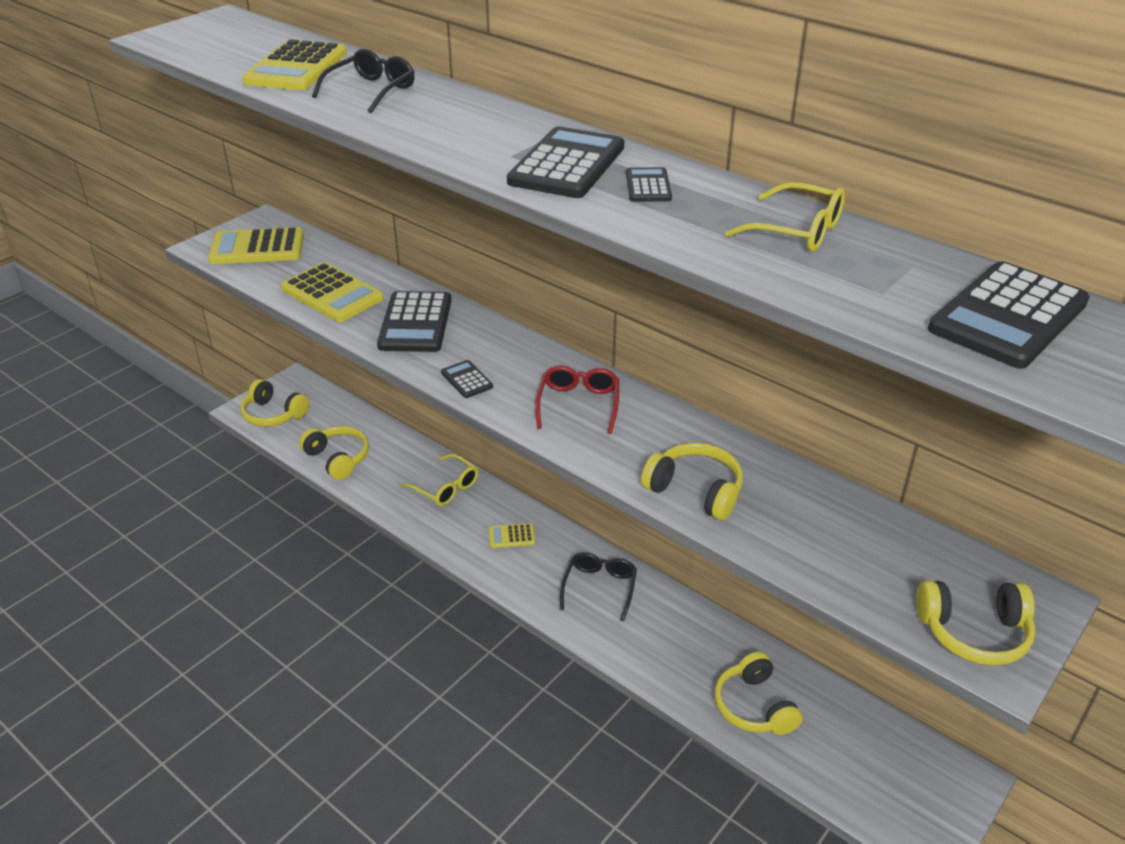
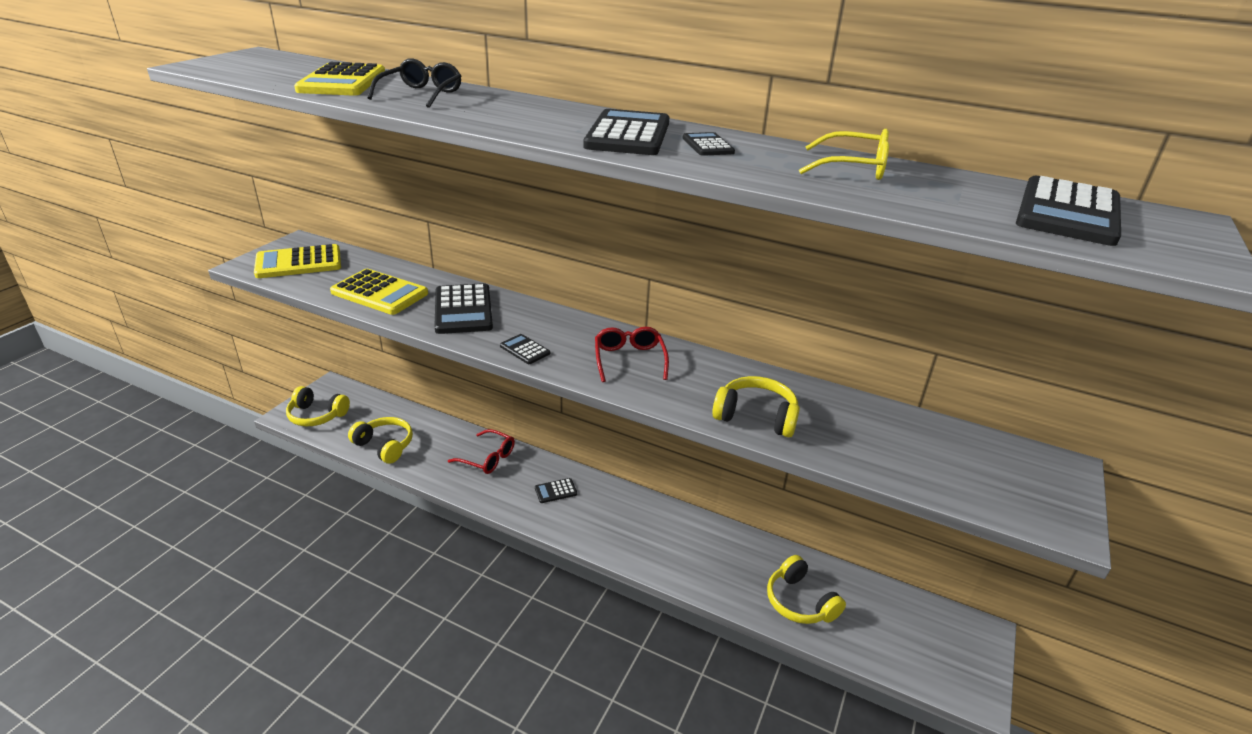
camera: 15 degrees left, 5 degrees down
(446, 488) = (488, 458): yellow glasses -> red glasses
(511, 536) = (555, 491): yellow calculator -> black calculator
(600, 587) = (642, 522): black glasses -> none
(974, 632) = (1029, 500): yellow headphones -> none

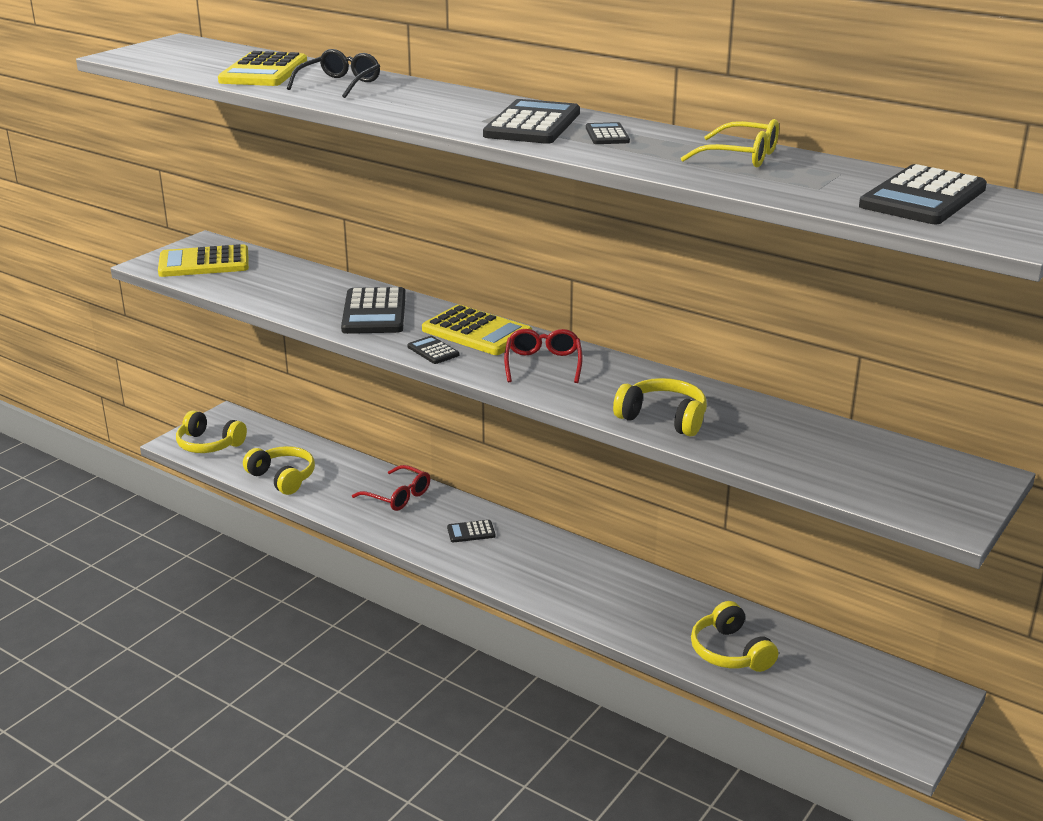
camera: 10 degrees right, 5 degrees down
(379, 293) = (287, 294): yellow calculator -> yellow calculator (476, 332)

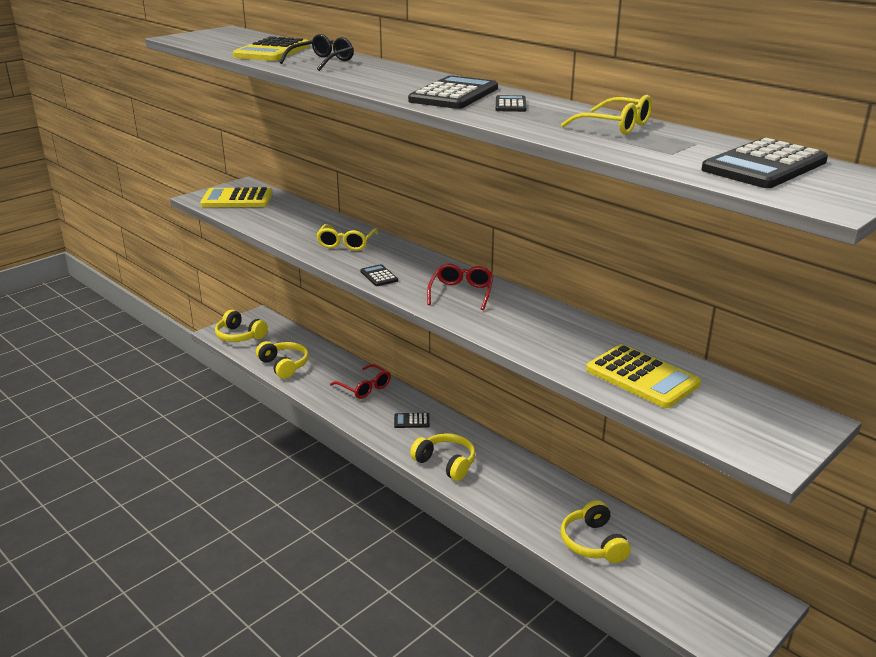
camera: 10 degrees right, 0 degrees up
(374, 312) = (346, 244): black calculator -> yellow glasses
(476, 332) = (418, 264): yellow calculator -> yellow calculator (642, 377)
(663, 418) = (544, 345): yellow headphones -> yellow headphones (446, 463)

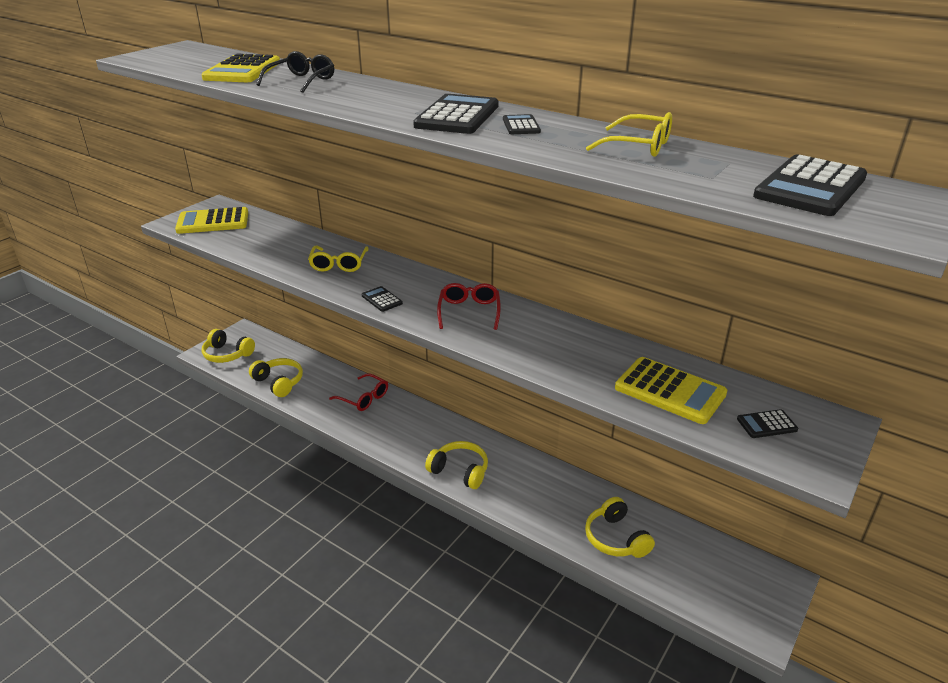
camera: 10 degrees left, 5 degrees up
(411, 421) = (417, 429): black calculator -> black calculator (766, 424)

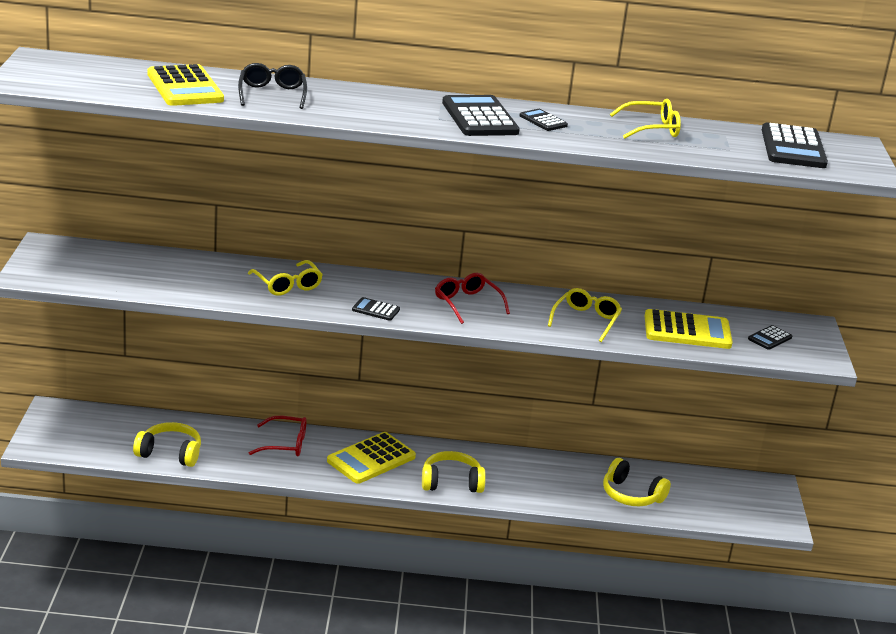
camera: 35 degrees left, 5 degrees down
(213, 222) = (76, 266): yellow calculator -> yellow calculator (371, 459)
(227, 354) = (68, 440): yellow headphones -> none
(568, 353) = (586, 320): none -> yellow glasses

